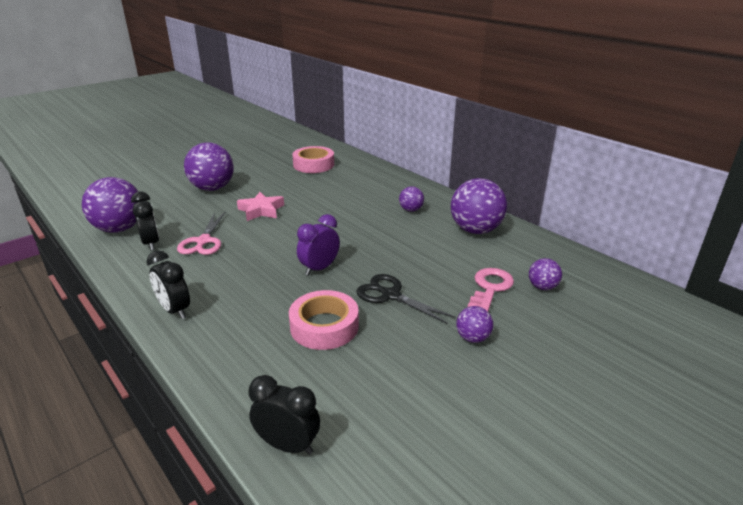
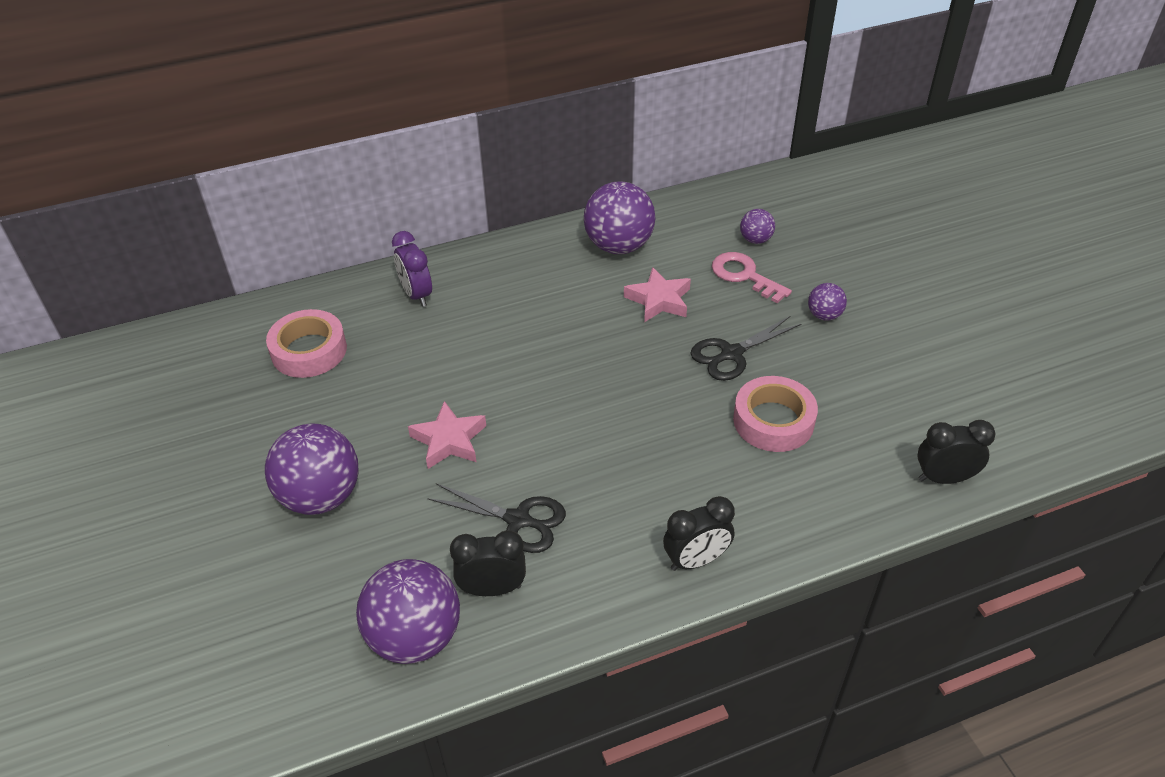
camera: 70 degrees left, 15 degrees up
(203, 241) = (518, 520): pink scissors -> black scissors
(288, 445) = (944, 478): black clock -> black clock turned 45 degrees clockwise
(319, 268) = (650, 403): purple clock -> purple clock (416, 295)
(411, 210) = (536, 284): purple ball -> none
(429, 255) = (659, 300): none -> pink star

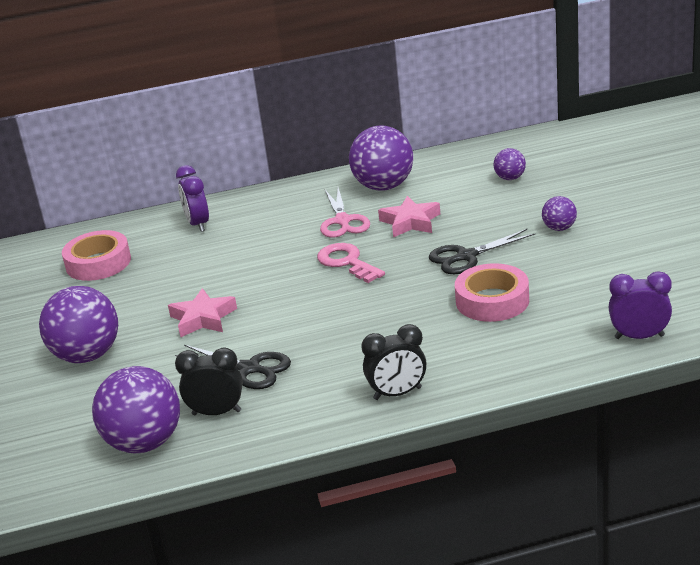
camera: 10 degrees right, 15 degrees down
(582, 296) = (342, 221): none -> pink scissors
(744, 275) = (493, 203): pink key -> pink key (347, 262)
(944, 478) = (639, 337): black clock -> purple clock

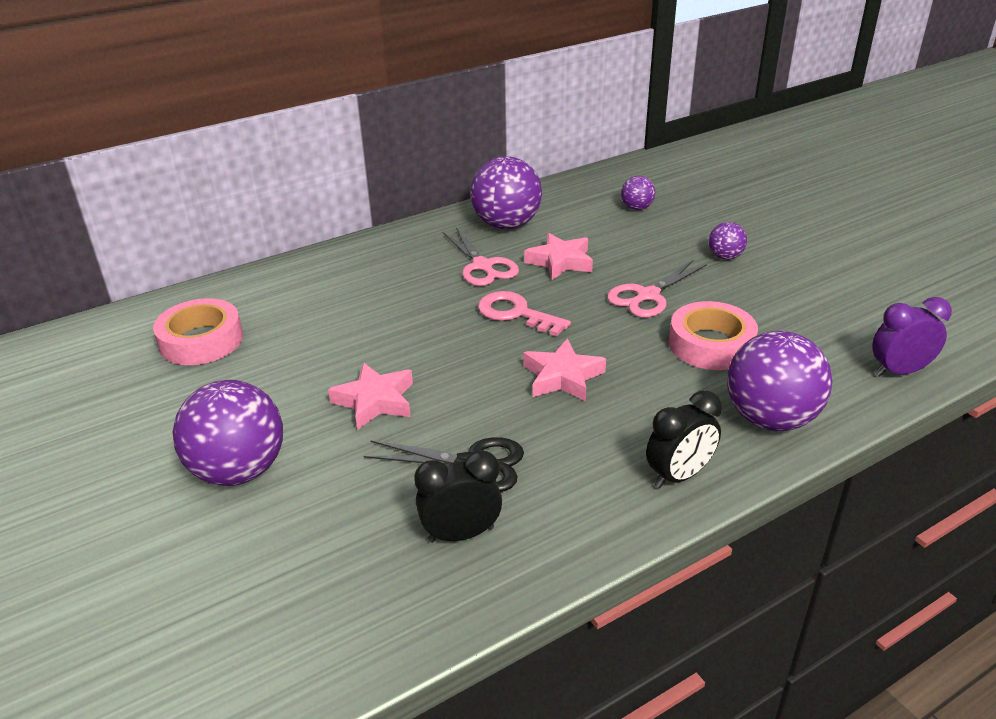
camera: 20 degrees left, 5 degrees up
(144, 443) = (381, 597): purple ball -> purple ball (770, 419)
(198, 224) = (310, 282): purple clock -> none
(354, 314) = (562, 377): none -> pink star
(466, 256) = (648, 296): black scissors -> pink scissors

